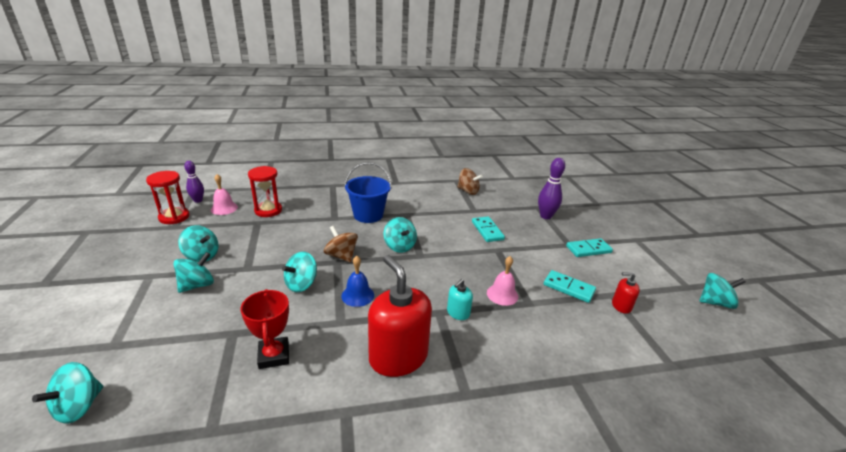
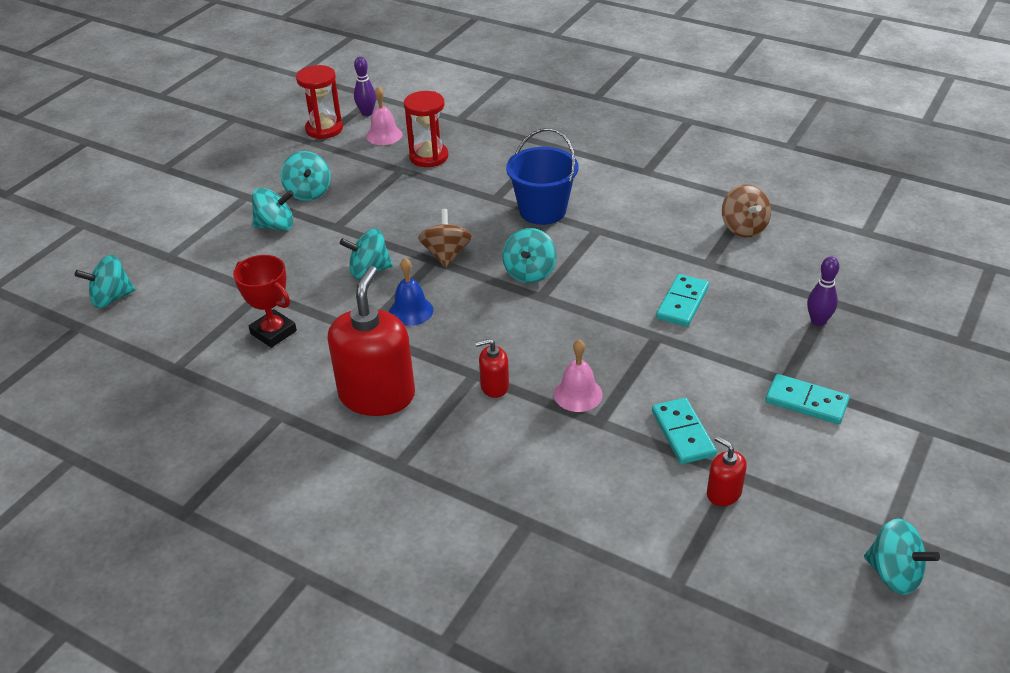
camera: 45 degrees right, 10 degrees up
(274, 355) = (273, 332): red trophy -> red trophy turned 75 degrees counterclockwise
(458, 313) = (494, 386): turquoise soap dispenser -> red soap dispenser
(545, 216) = (818, 321): purple bowling pin -> purple bowling pin, size x0.67

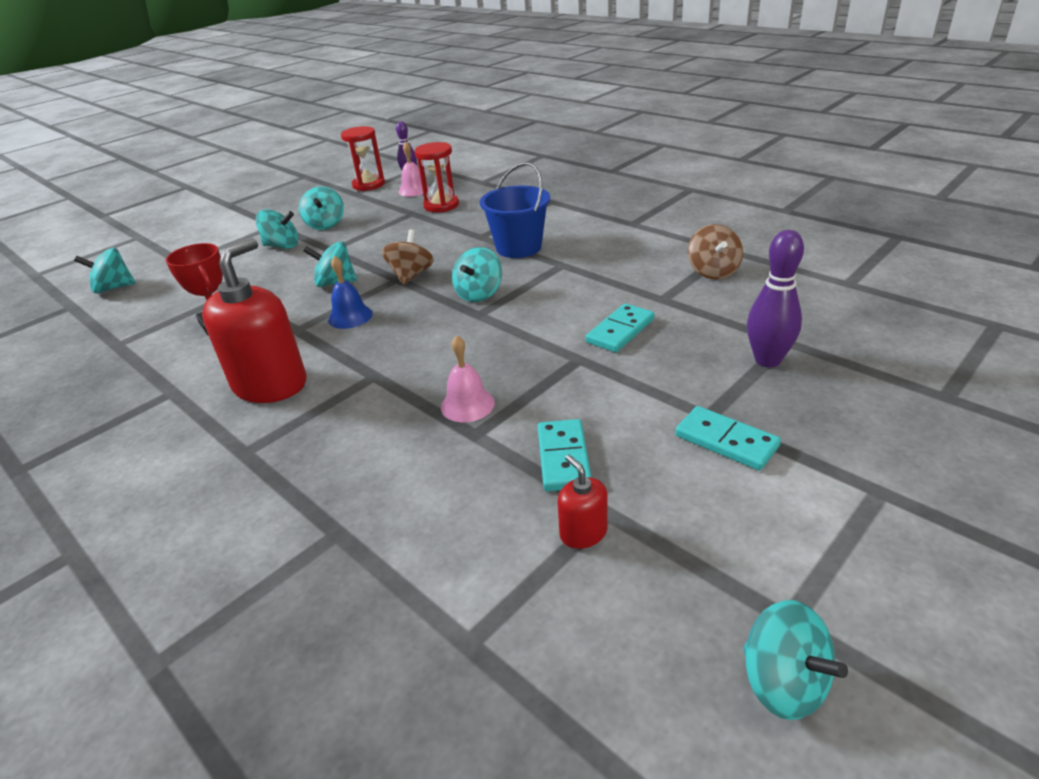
camera: 15 degrees right, 5 degrees down
(494, 386) = (387, 388): red soap dispenser -> none
(818, 321) = (767, 360): purple bowling pin -> purple bowling pin, size x1.50

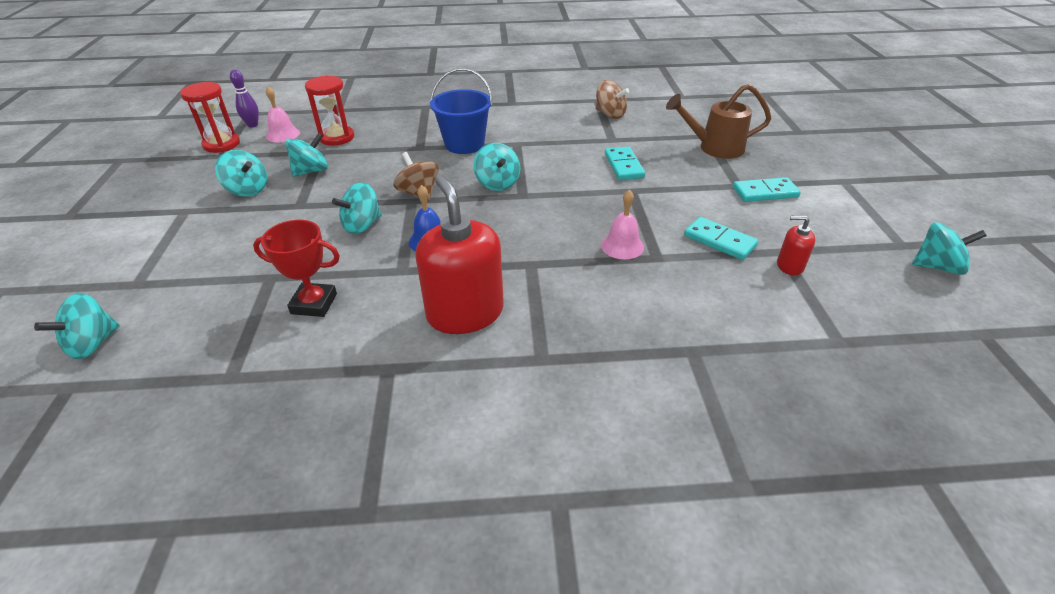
camera: 50 degrees left, 5 degrees up
(282, 246) = (237, 223): turquoise spinning top -> turquoise spinning top (311, 171)
(767, 360) = (714, 148): purple bowling pin -> brown watering can

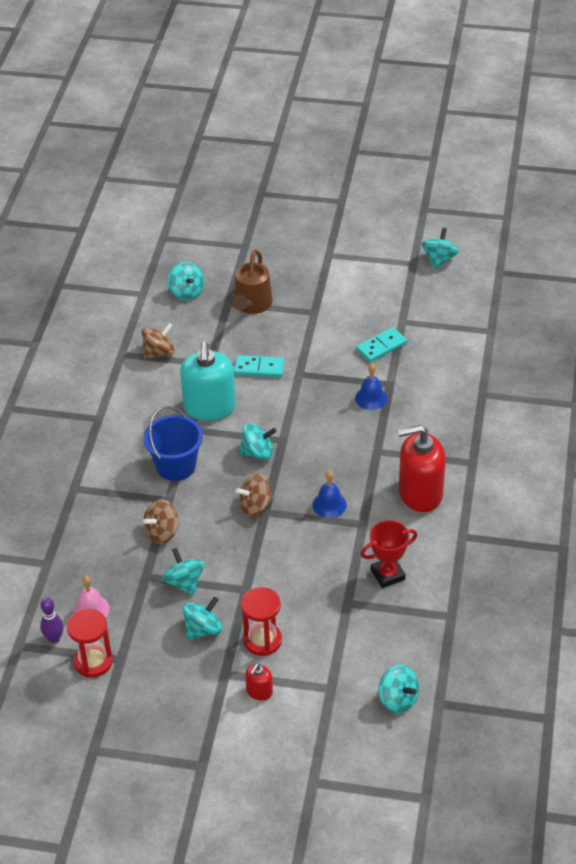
camera: 75 degrees left, 5 degrees up
(314, 304) = (387, 574): red trophy -> red trophy turned 45 degrees clockwise
(337, 137) = (119, 563): red hourglass -> red hourglass (262, 640)
(362, 225) = (293, 546): turquoise spinning top -> turquoise spinning top (186, 292)
(376, 151) = (162, 532): none -> brown spinning top
(551, 148) = (209, 407): none -> turquoise soap dispenser
(622, 246) = (371, 398): pink bell -> blue bell
(765, 192) = (329, 302): turquoise domino -> none
(789, 266) = (418, 323): red soap dispenser -> red soap dispenser (259, 691)

